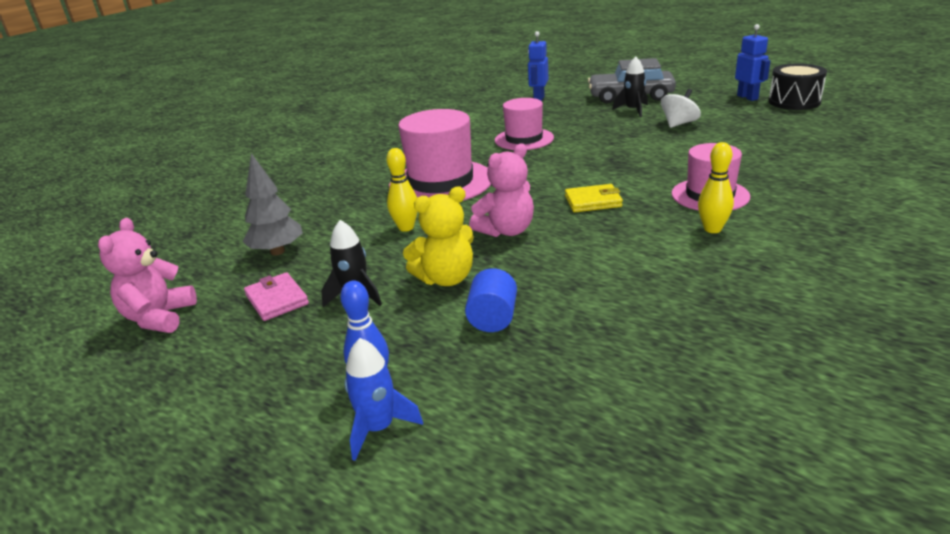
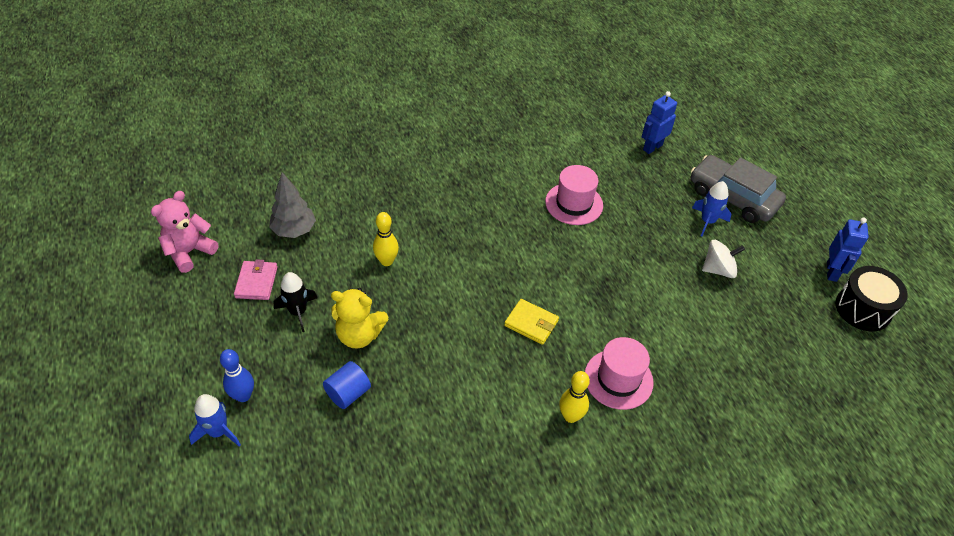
camera: 30 degrees right, 20 degrees up
(441, 182) = (458, 221): pink hat -> none
(506, 231) = (442, 313): pink teddy bear -> none
(633, 110) = (707, 221): black rocket -> blue rocket

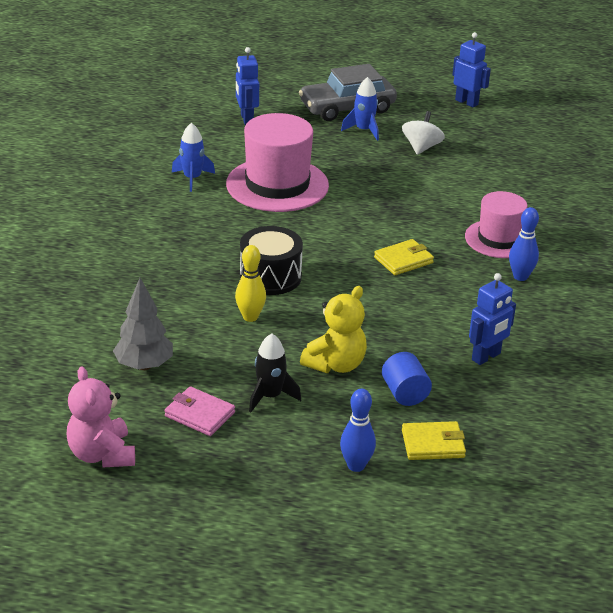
camera: 60 degrees left, 15 degrees down
(218, 432) = (391, 495): blue rocket -> blue rocket (192, 179)
(294, 436) = (433, 444): none -> yellow wallet
(432, 432) = (486, 357): none -> blue robot
(570, 416) = (520, 277): yellow bowling pin -> blue bowling pin
(574, 203) = (277, 185): pink hat -> pink hat, size x1.57
(863, 309) = (513, 106): black drum -> black drum (270, 277)

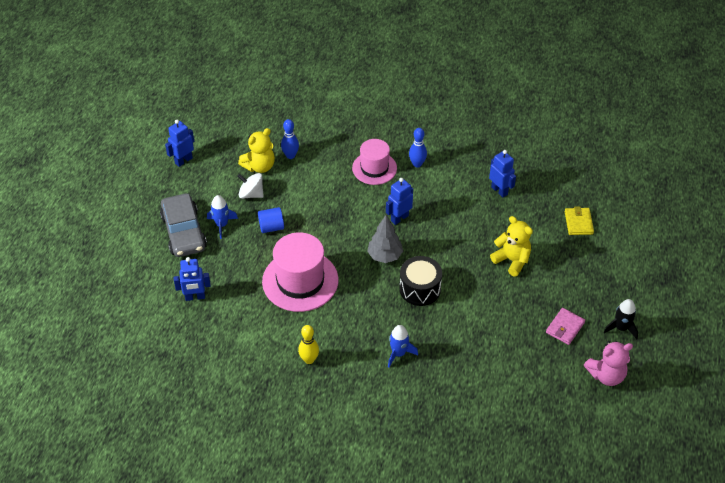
camera: 85 degrees left, 15 degrees up
(144, 365) = (520, 357): grey tree -> grey tree (385, 256)
(192, 179) = (288, 333): blue rocket -> blue rocket (398, 353)
(250, 317) = (466, 301): yellow bowling pin -> yellow bowling pin (309, 359)
(270, 396) = (545, 293): black rocket -> black rocket (621, 328)
(356, 465) = (600, 257): blue bowling pin -> blue bowling pin (290, 156)
(403, 260) = (399, 218): yellow wallet -> blue robot
(404, 393) = (536, 230): blue cylinder -> blue cylinder (271, 227)
(473, 152) = (259, 166): none -> yellow teddy bear

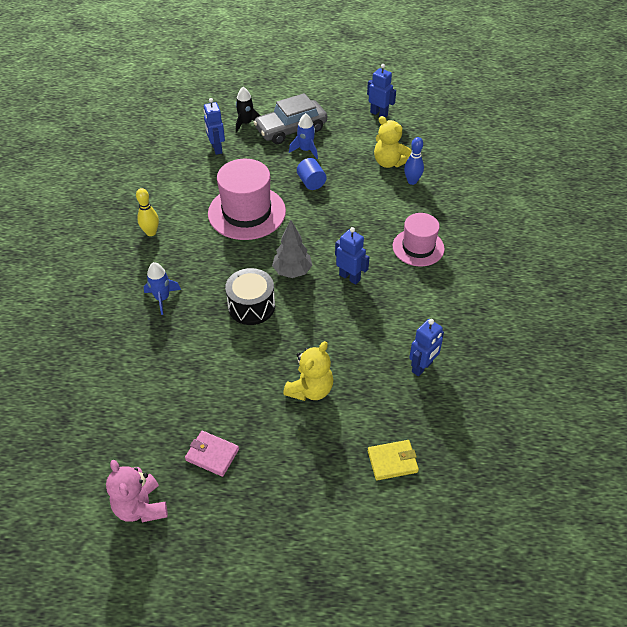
camera: 80 degrees right, 0 degrees up
(251, 194) = (350, 163): white spinning top -> none
(417, 164) = (438, 283): blue bowling pin -> none
(621, 328) = (218, 522): black rocket -> black rocket (246, 123)

